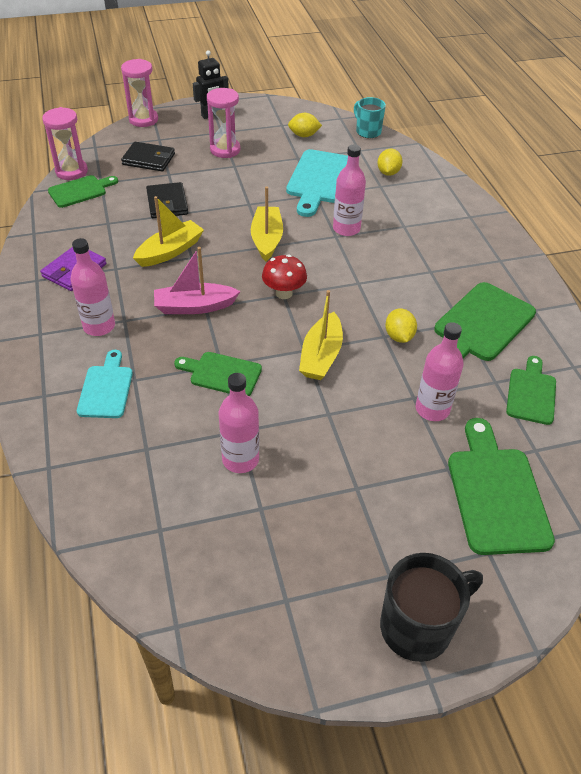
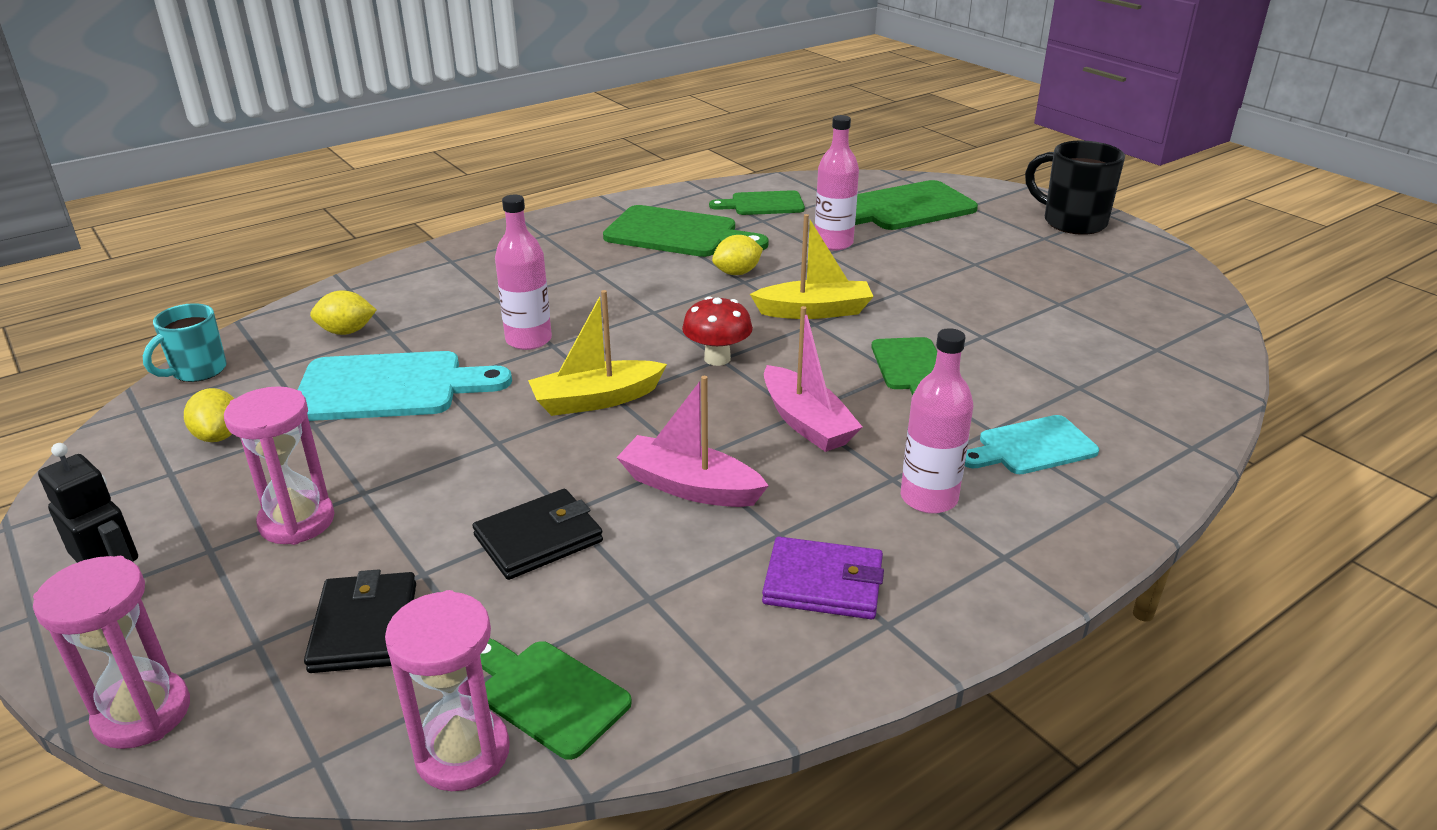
camera: 110 degrees left, 15 degrees down
(170, 251) = (690, 487): yellow boat -> pink boat
(240, 459) = (1018, 326): pink bottle -> none

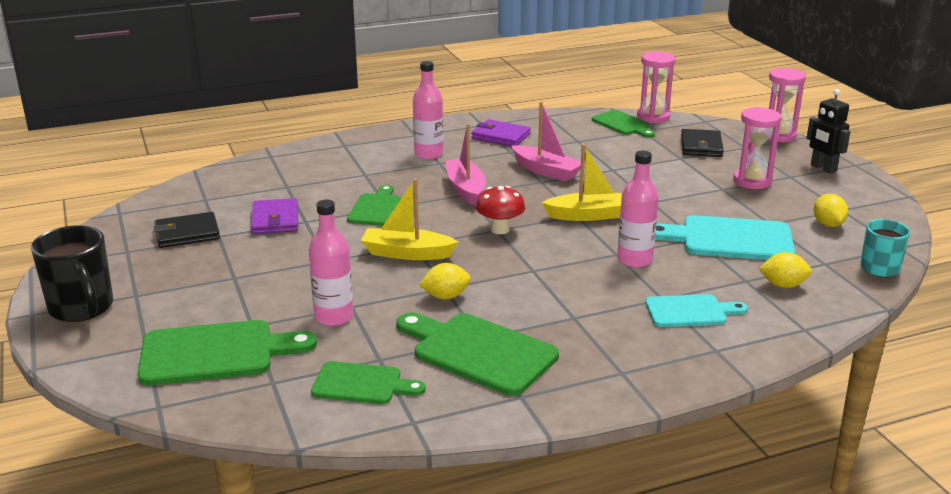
camera: 165 degrees left, 5 degrees down
(539, 539) = (626, 162): black wallet -> black wallet (187, 233)
(1022, 332) = (275, 220): none -> purple wallet
(1032, 447) = (353, 165): turquoise cutting board -> turquoise cutting board (690, 311)

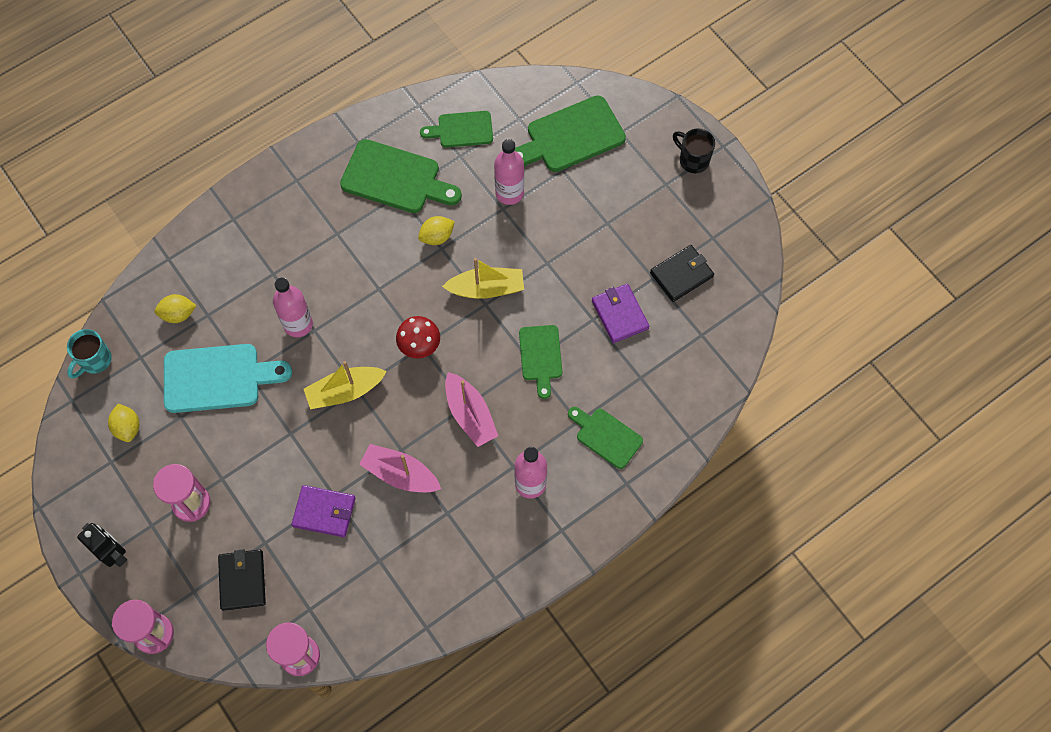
camera: 165 degrees right, 40 degrees up
(82, 308) = (693, 160): black mug -> black mug, size x0.65
(500, 136) = (466, 550): purple wallet -> purple wallet (324, 512)
(623, 124) = (334, 623): green cutting board -> green cutting board (606, 436)
(690, 311) = (251, 261): turquoise cutting board -> none

